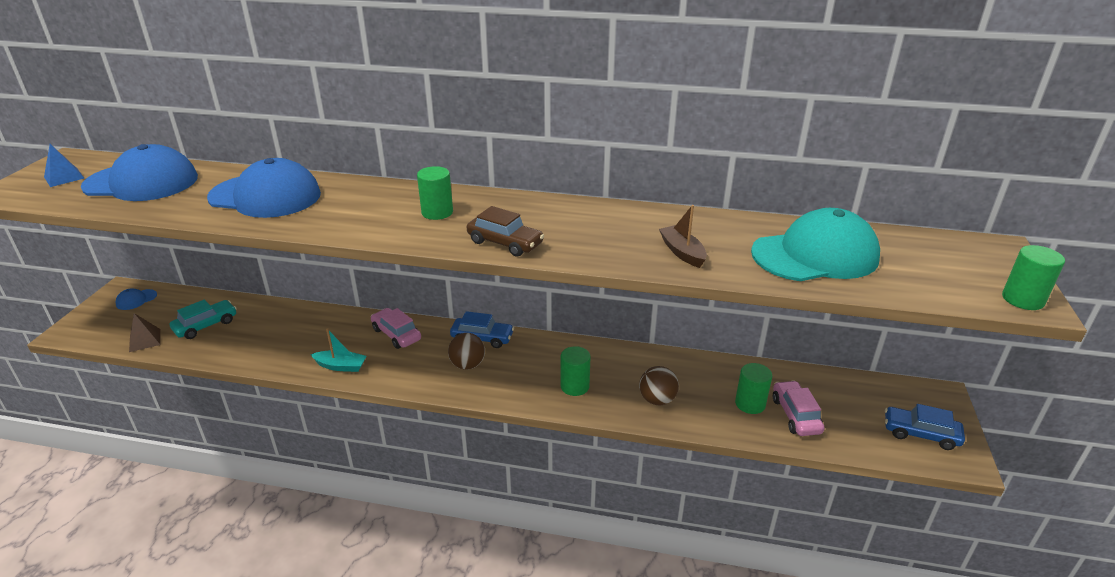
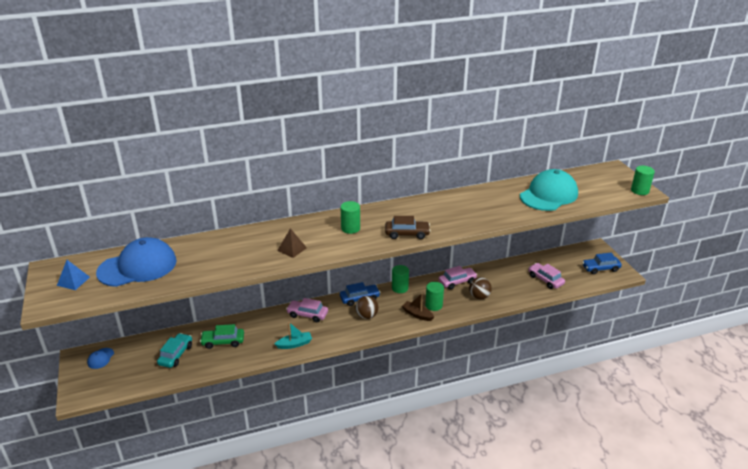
camera: 30 degrees left, 0 degrees up
(145, 340) = (144, 379): brown pyramid -> brown pyramid (292, 249)
(265, 196) = (236, 250): blue cap -> none
(268, 330) = (223, 341): none -> green car
(643, 365) = (457, 282): none -> pink car
(682, 252) = (493, 212): brown boat -> brown boat (417, 314)
(750, 404) = (522, 282): green cylinder -> green cylinder (400, 288)

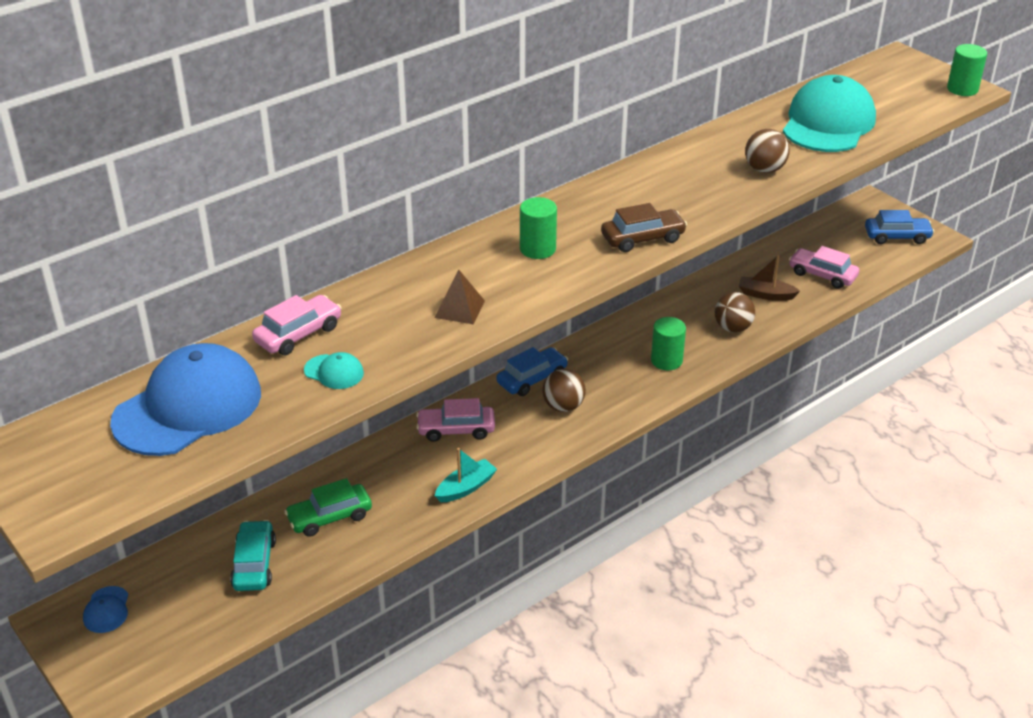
camera: 20 degrees left, 5 degrees up
(73, 281) = (77, 464): blue pyramid -> none
(212, 266) = (334, 372): none -> turquoise cap
(400, 288) = (591, 344): green cylinder -> none
(417, 314) = (648, 383): brown boat -> brown boat (765, 294)
(457, 282) = (682, 311): pink car -> pink car (298, 334)
(496, 212) = (764, 169): none -> brown ball
(600, 268) = (897, 236): blue car -> blue car turned 150 degrees counterclockwise

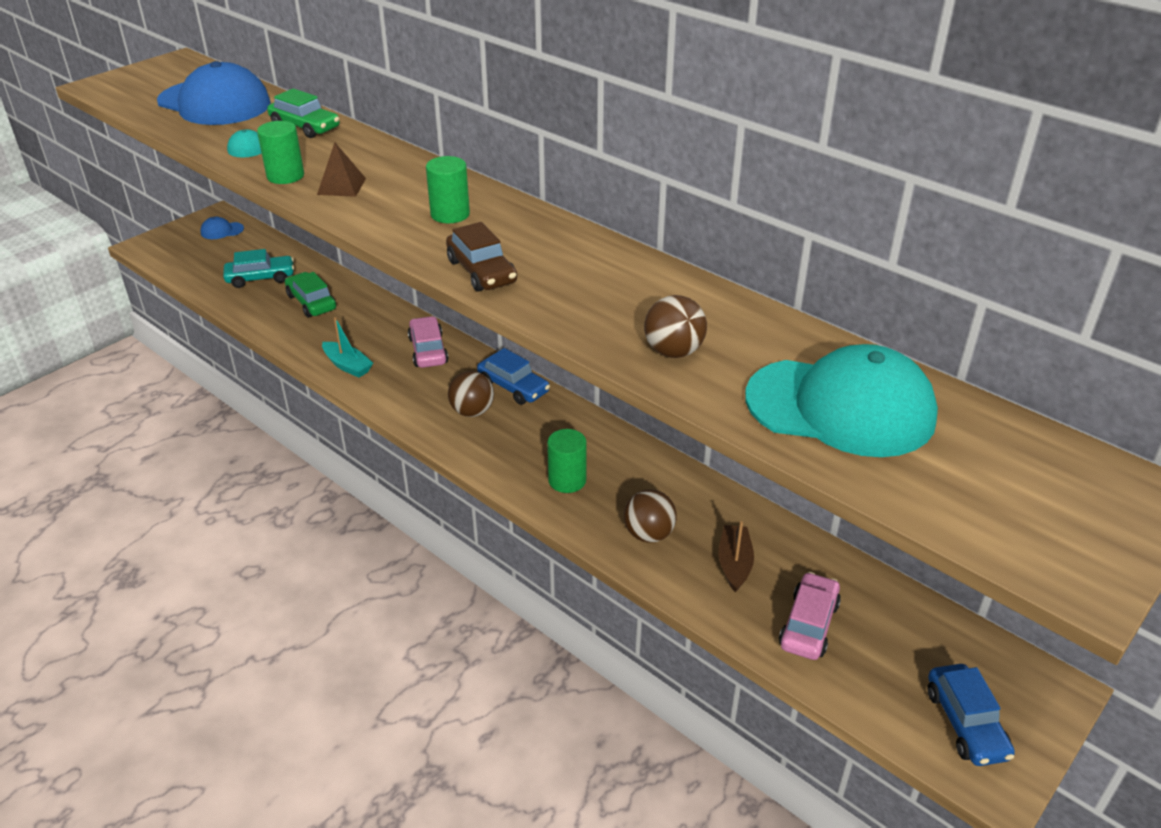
camera: 80 degrees right, 0 degrees up
(298, 334) = (305, 127): pink car -> green car
(962, 89) = (1076, 572): green cylinder -> green cylinder (285, 176)

